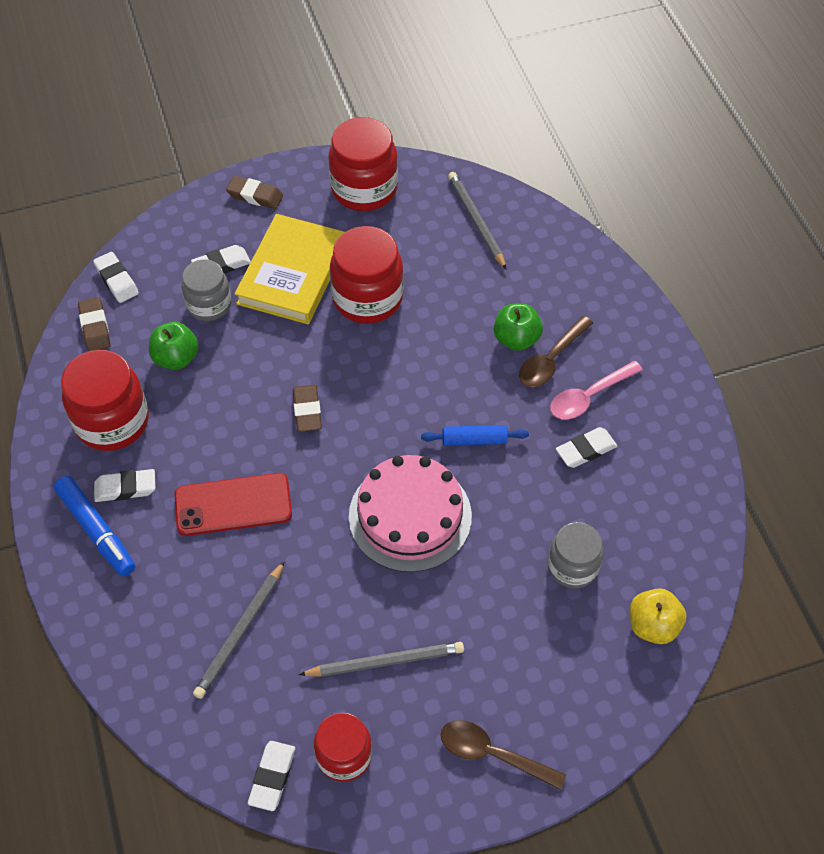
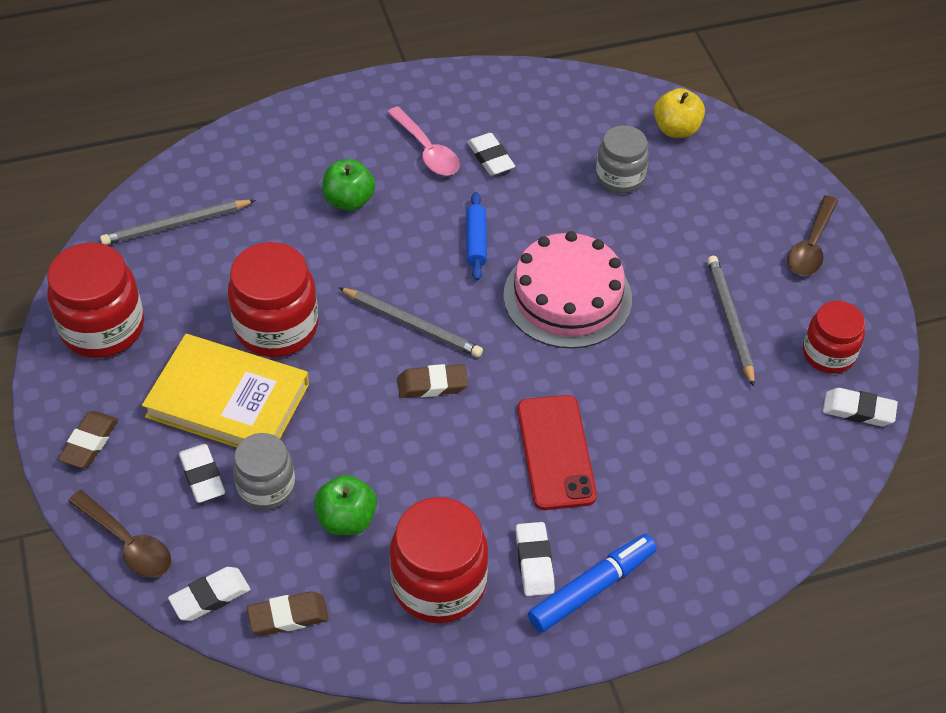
camera: 90 degrees left, 5 degrees down
(240, 632) = (709, 441): grey pencil -> grey pencil (412, 324)
(551, 360) = (379, 175): brown spoon -> brown spoon (127, 543)

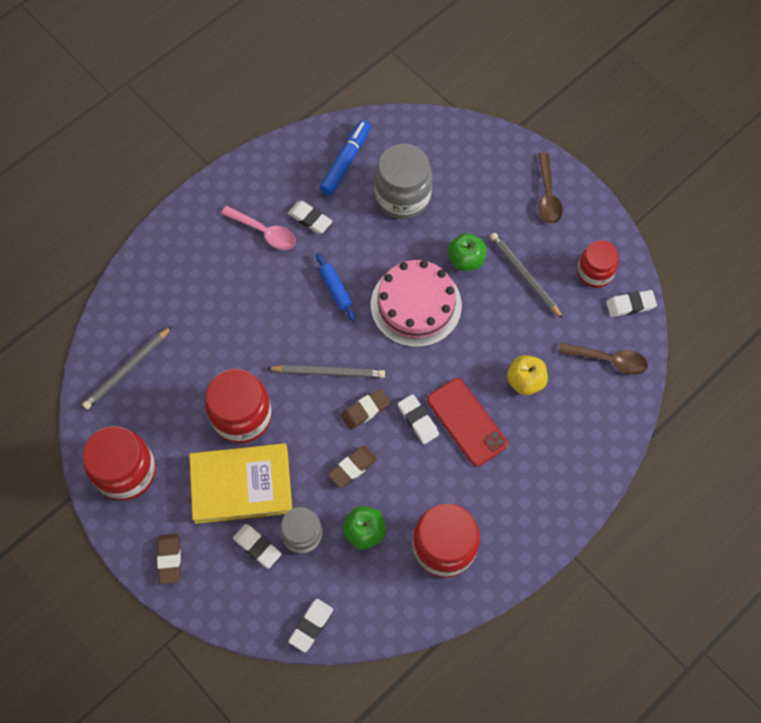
camera: 25 degrees left, 15 degrees up
(127, 543) = (237, 616): brown spoon -> brown spoon (608, 360)
(288, 616) = (366, 614): brown eraser -> brown eraser (352, 468)
(349, 201) = (234, 296): green apple -> green apple (465, 260)
(534, 562) = (492, 503): white eraser -> white eraser (418, 420)
(592, 588) = (535, 504): blue marker -> blue marker (345, 161)
(620, 177) = (402, 197): grey jar -> grey jar, size x1.56
(676, 129) = (420, 141): yellow apple -> yellow apple (525, 381)

